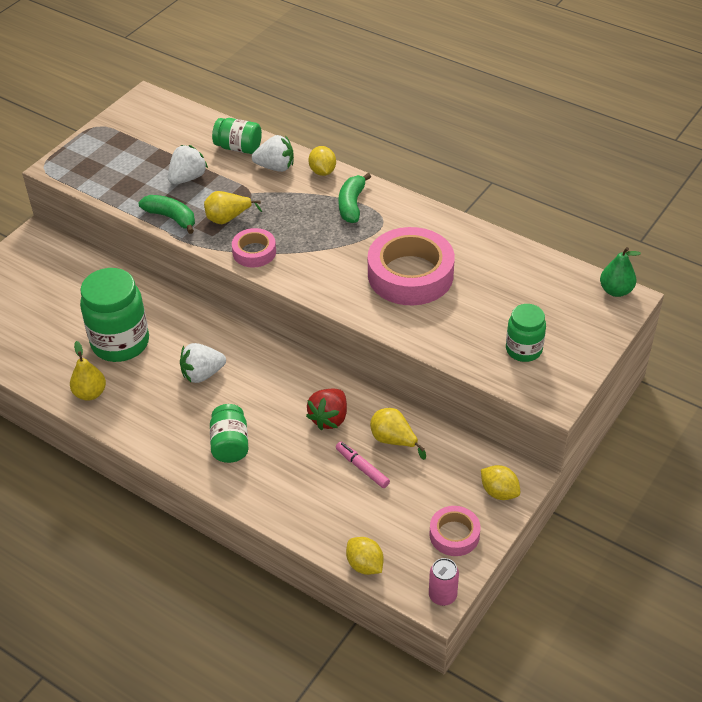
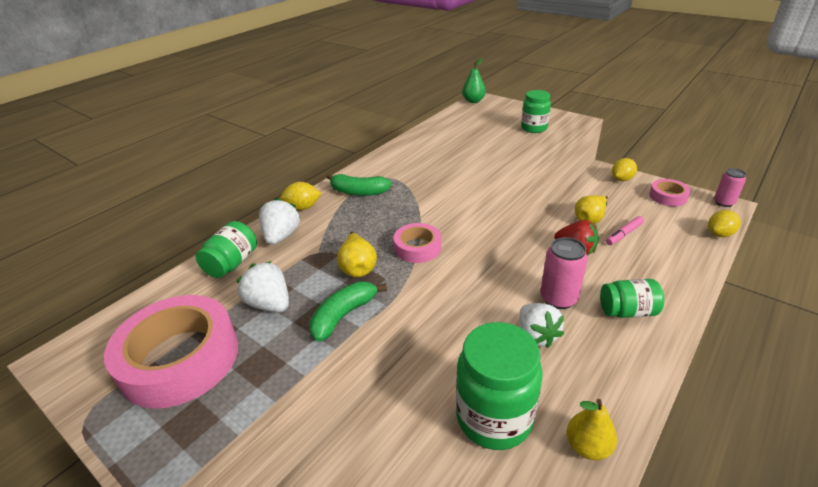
camera: 85 degrees left, 10 degrees down
(250, 395) = (558, 298): none -> pink can
(410, 275) = (456, 166): pink tape -> pink tape (180, 359)

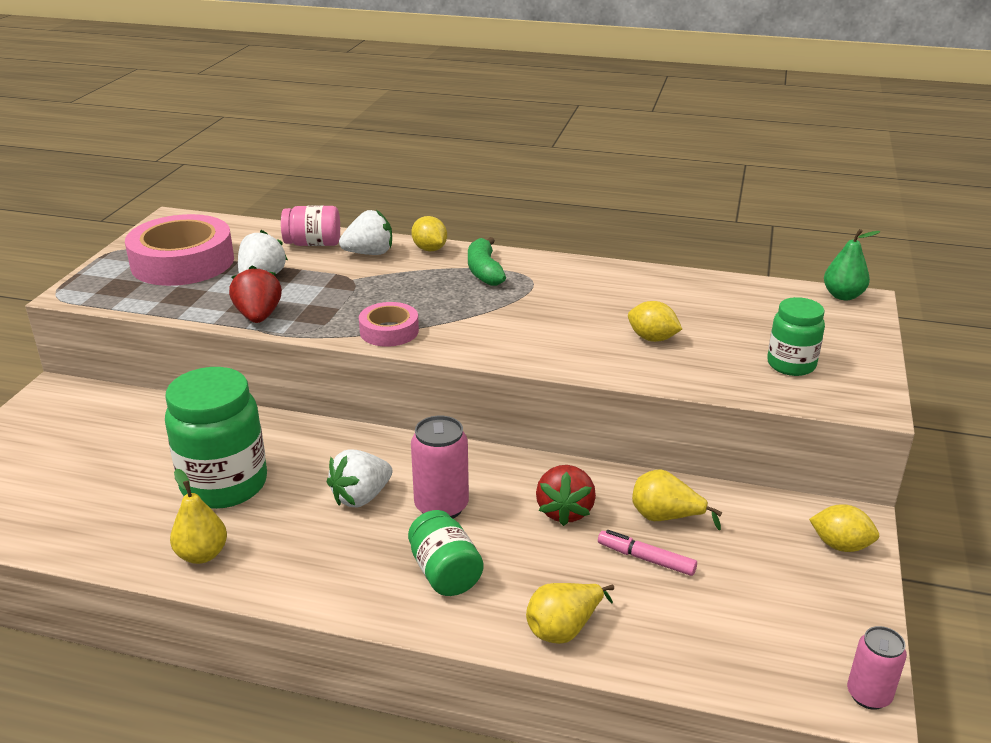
camera: 65 degrees right, 5 degrees down
(232, 263) = (313, 244): green jar -> pink jar
(343, 316) = (258, 316): green banana -> red strawberry
(358, 268) = (336, 306): yellow pear -> yellow pear (564, 629)
(668, 196) = (824, 610): pink tape -> none
(719, 234) = (733, 683): yellow lemon -> yellow lemon (652, 338)

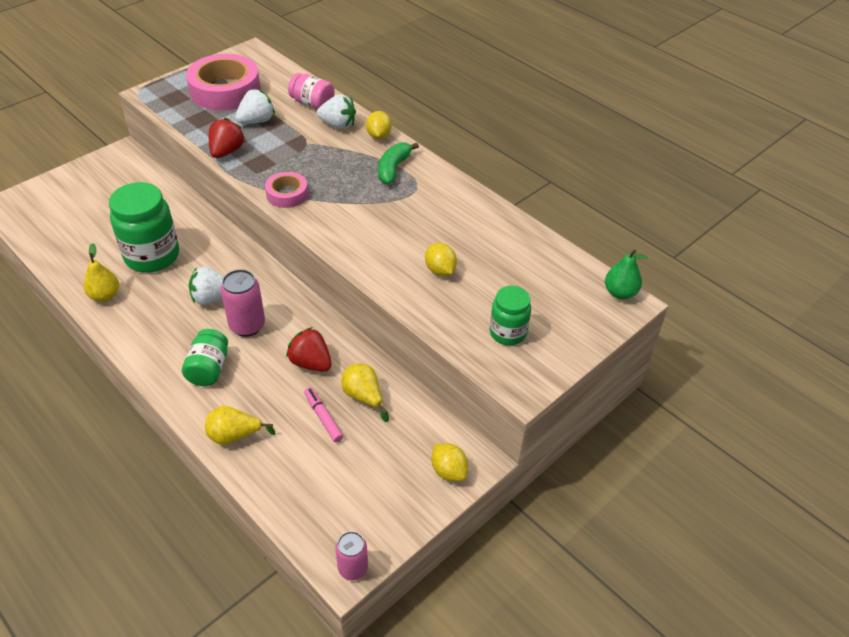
camera: 30 degrees right, 15 degrees up
(565, 511) = (311, 363): red strawberry -> red strawberry turned 90 degrees clockwise

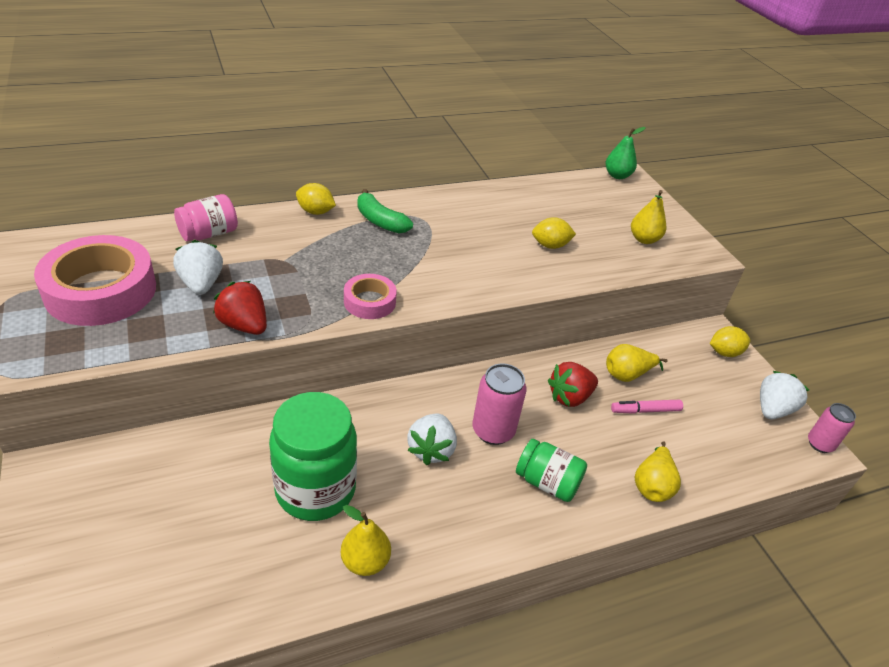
camera: 70 degrees left, 5 degrees down
(338, 125) = (270, 230): white strawberry -> white strawberry (772, 409)
(507, 333) = (644, 239): green jar -> yellow pear

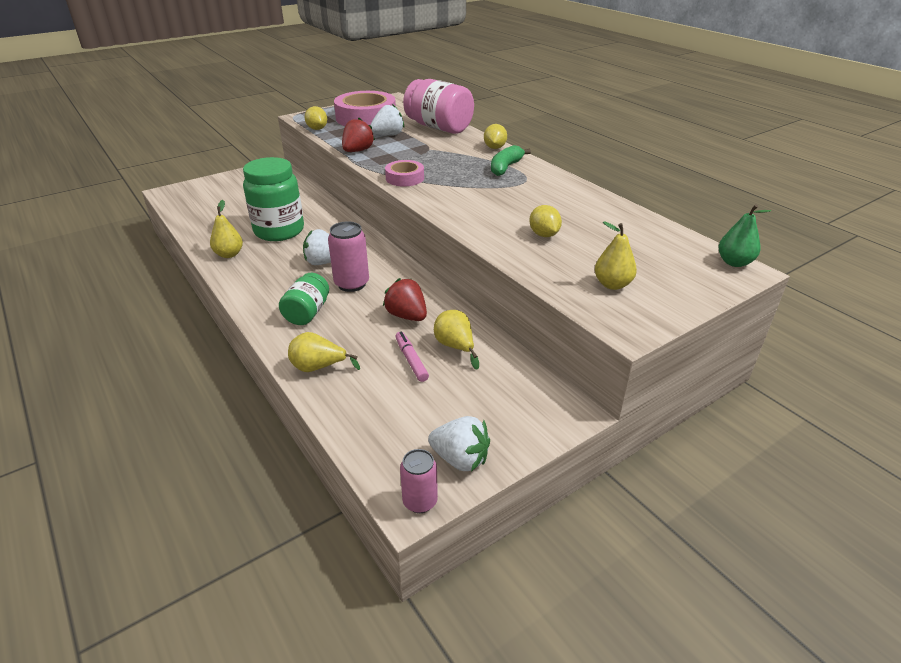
camera: 80 degrees right, 5 degrees down
(209, 234) = (439, 127): pink jar -> pink jar, size x1.74
(724, 352) = (539, 419): yellow lemon -> yellow lemon (317, 129)

